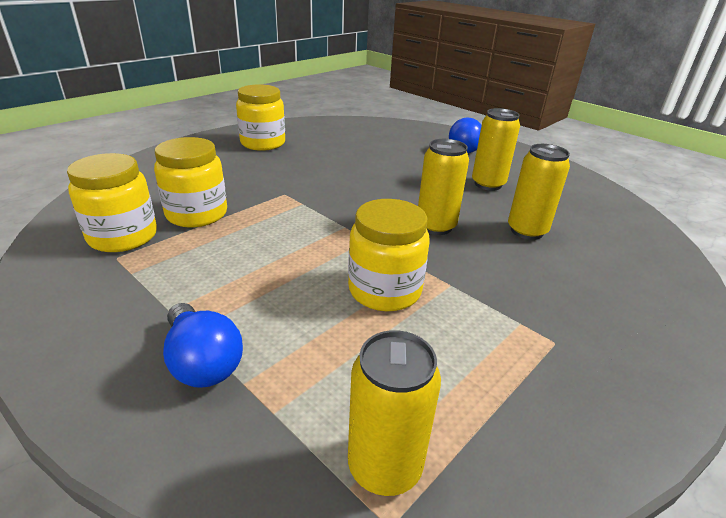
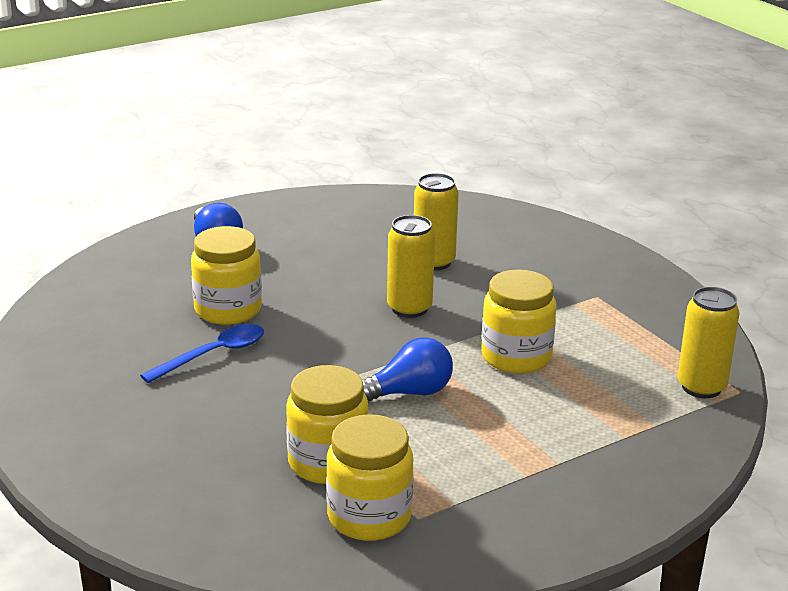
camera: 75 degrees left, 5 degrees down
(202, 362) = (597, 457): blue light bulb -> blue light bulb (409, 393)
(263, 143) = (100, 401): yellow jar -> yellow jar (228, 310)
(326, 164) = (213, 355): none -> blue spoon
(488, 184) = (322, 256): yellow can -> none

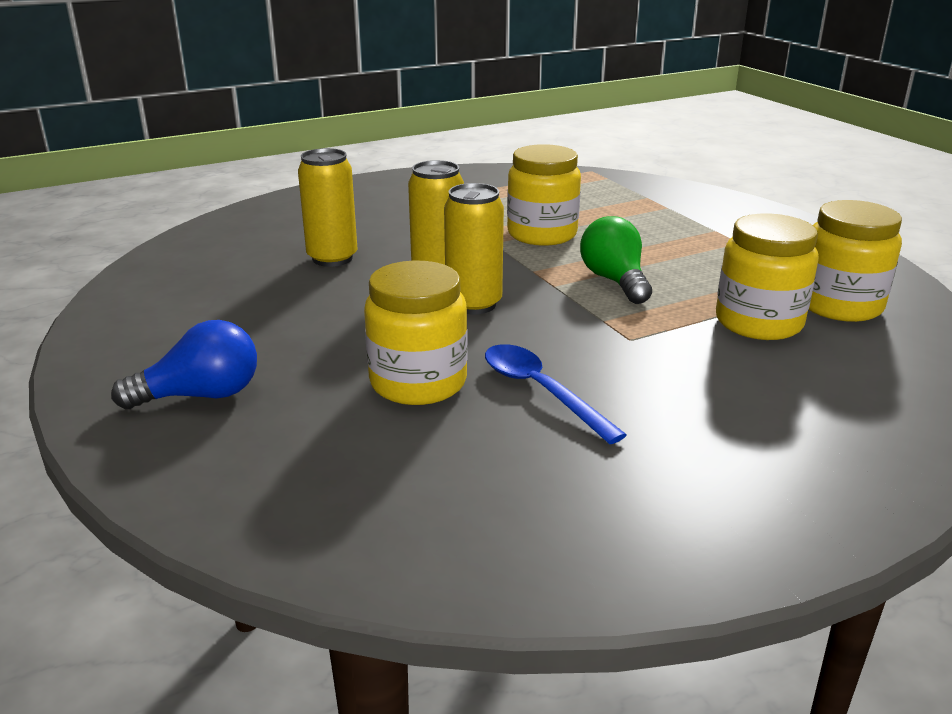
camera: 85 degrees left, 0 degrees up
(409, 393) = (615, 281): blue light bulb -> green light bulb
(701, 387) = (586, 180): yellow can -> yellow can (474, 304)

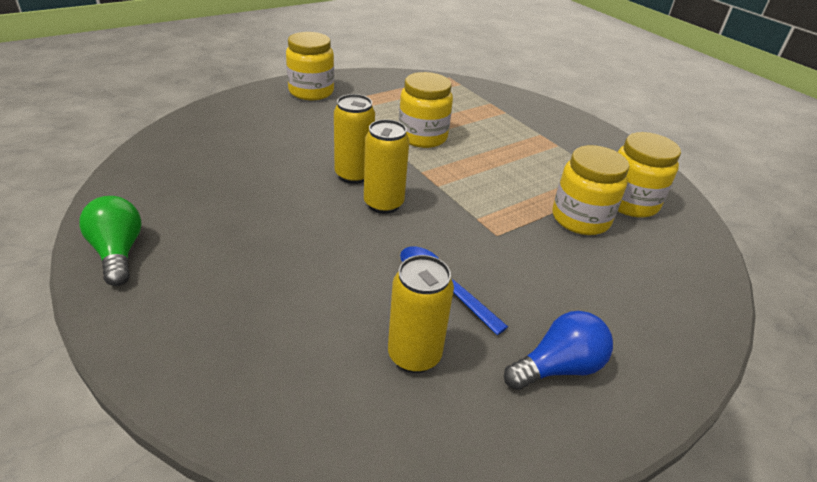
camera: 10 degrees left, 10 degrees up
(201, 395) = (191, 298): blue light bulb -> blue light bulb (558, 367)
(332, 258) = (273, 160): yellow can -> yellow can (414, 355)
(418, 382) = (354, 280): yellow jar -> yellow jar (311, 91)
(615, 281) = (479, 181): green light bulb -> green light bulb (118, 252)

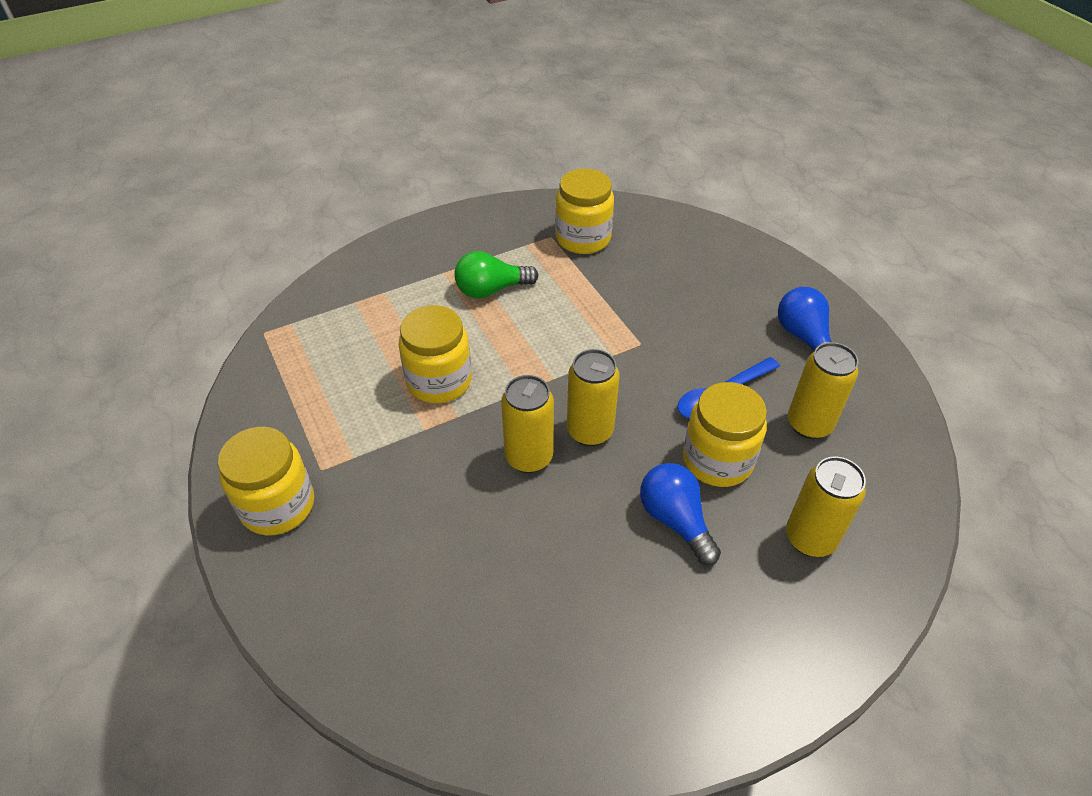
camera: 80 degrees left, 10 degrees up
(118, 252) = (701, 703): green light bulb -> green light bulb (491, 290)
(261, 337) = (810, 538): none -> yellow can
(290, 247) = (675, 520): none -> blue light bulb
(580, 219) = (611, 279): yellow jar -> yellow jar (717, 460)

